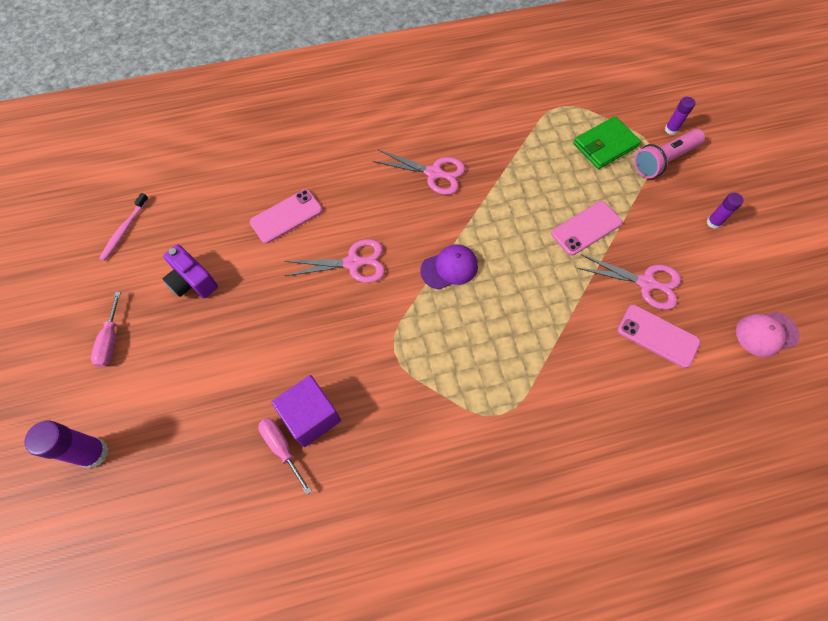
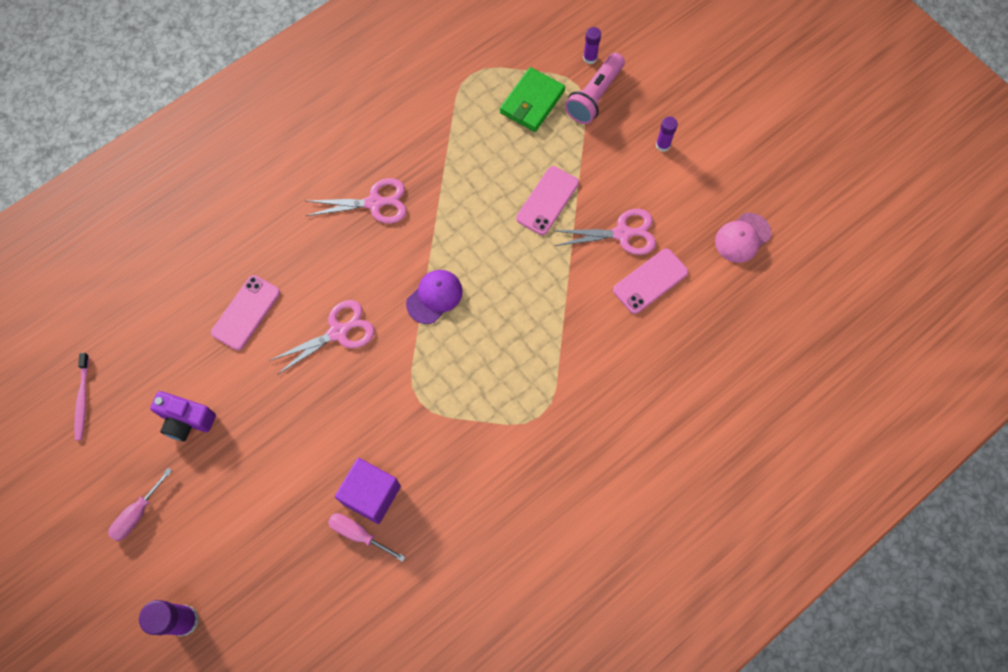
camera: 25 degrees left, 5 degrees up
(111, 340) = (137, 514): pink screwdriver -> pink screwdriver turned 60 degrees clockwise
(657, 336) = (650, 281): pink phone -> pink phone turned 45 degrees counterclockwise

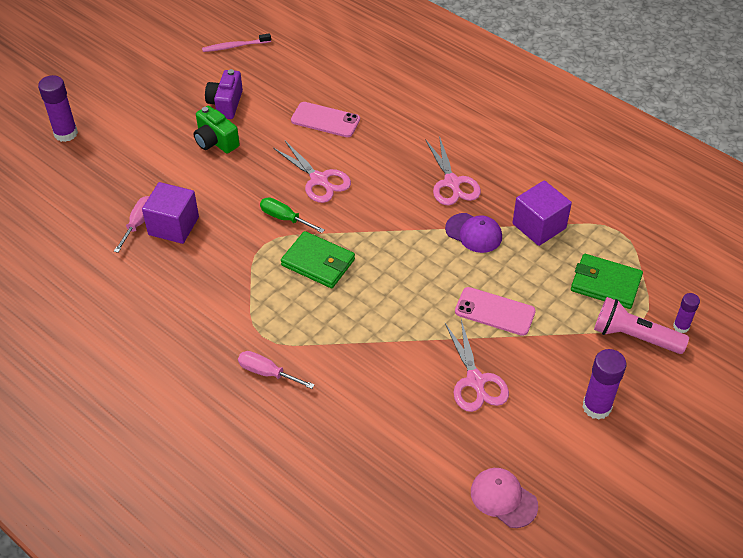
camera: 80 degrees right, 20 degrees down
(137, 514) = (147, 92): pink screwdriver -> pink screwdriver (267, 373)
(248, 437) = (215, 141): none -> green camera
(386, 375) = (284, 218): none -> green screwdriver
(434, 297) = (367, 239): purple cap -> purple cap (474, 233)
(450, 138) = (539, 226): none -> purple cube
(455, 349) = (318, 262): none -> green wallet
(650, 281) = (426, 412): pink phone -> none
(663, 145) = (596, 407): purple glue stick -> purple glue stick, size x1.70

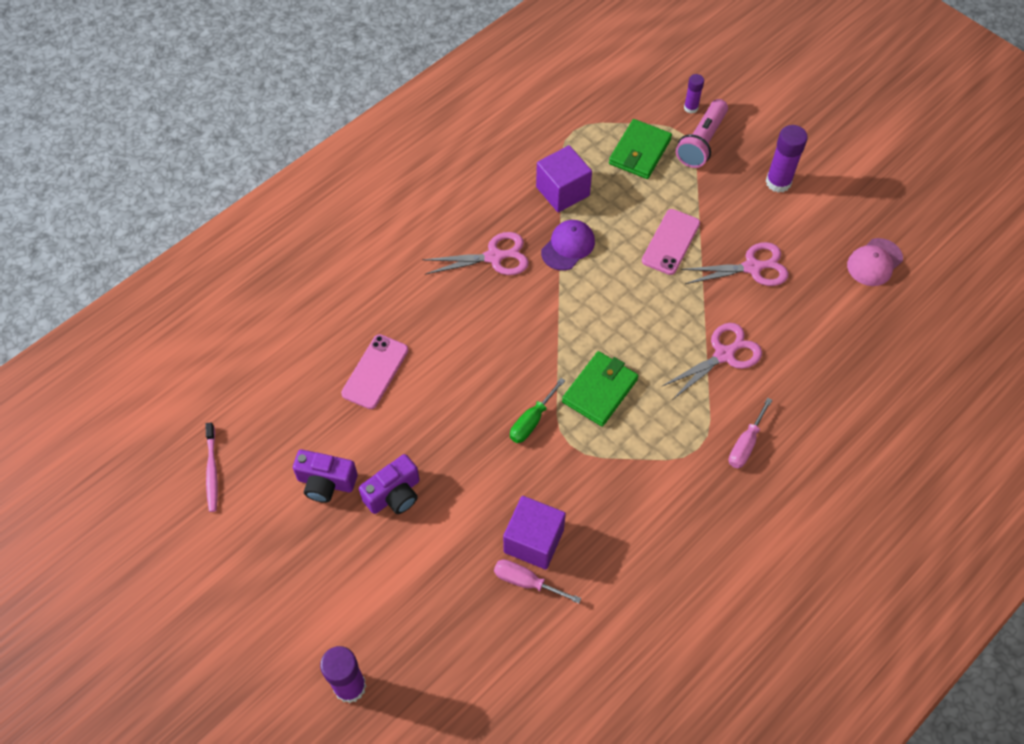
camera: 85 degrees left, 10 degrees up
(215, 141) = (394, 494): green camera -> purple camera
(319, 180) = (475, 383): pink scissors -> pink scissors (724, 355)

